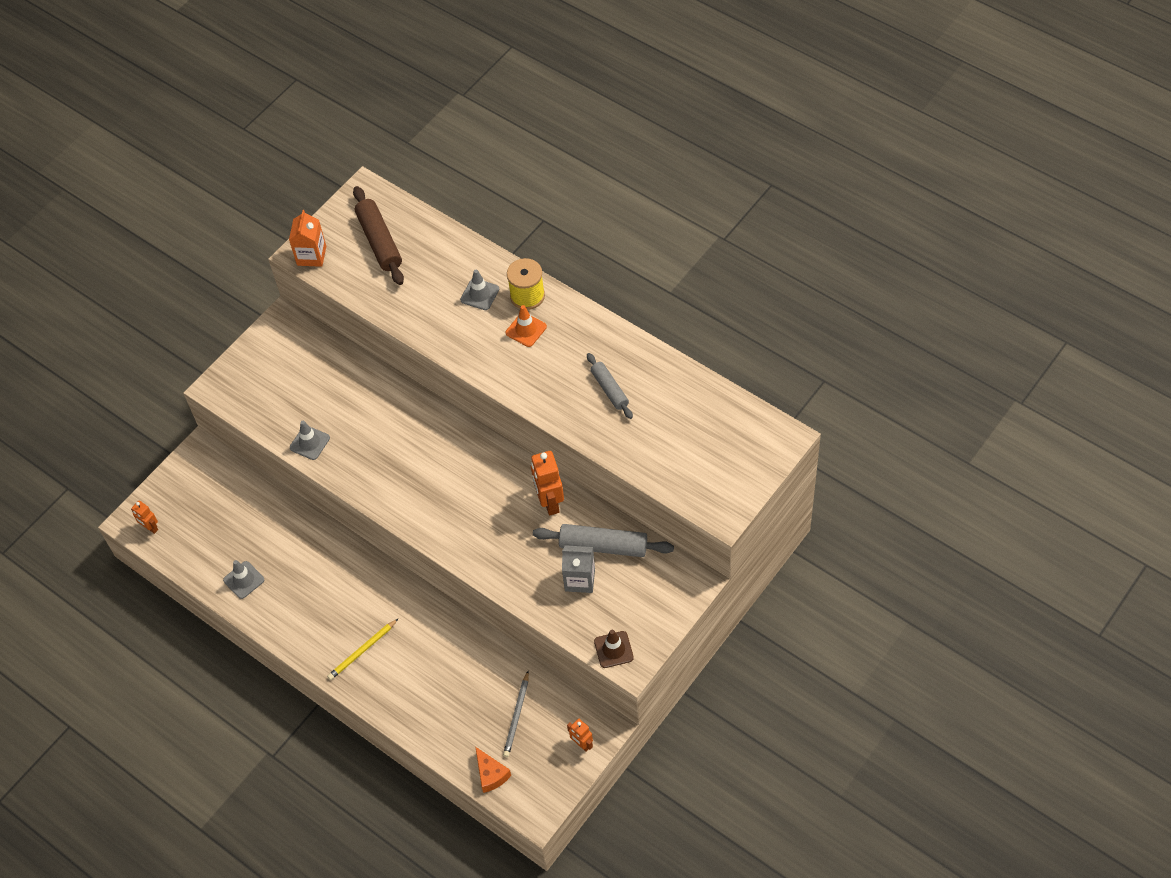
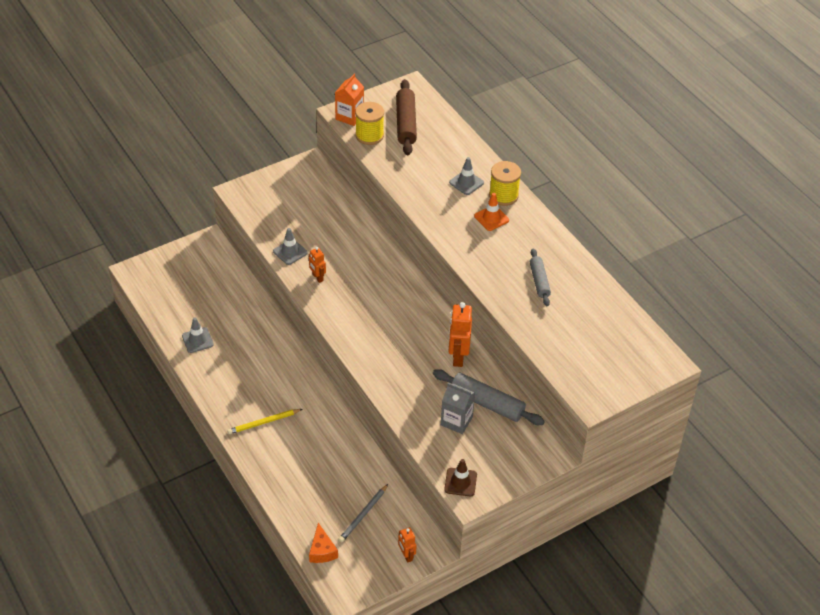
camera: 15 degrees right, 10 degrees down
(150, 528) = (146, 280): orange robot -> orange robot (317, 277)
(345, 272) = (369, 135): none -> yellow spool

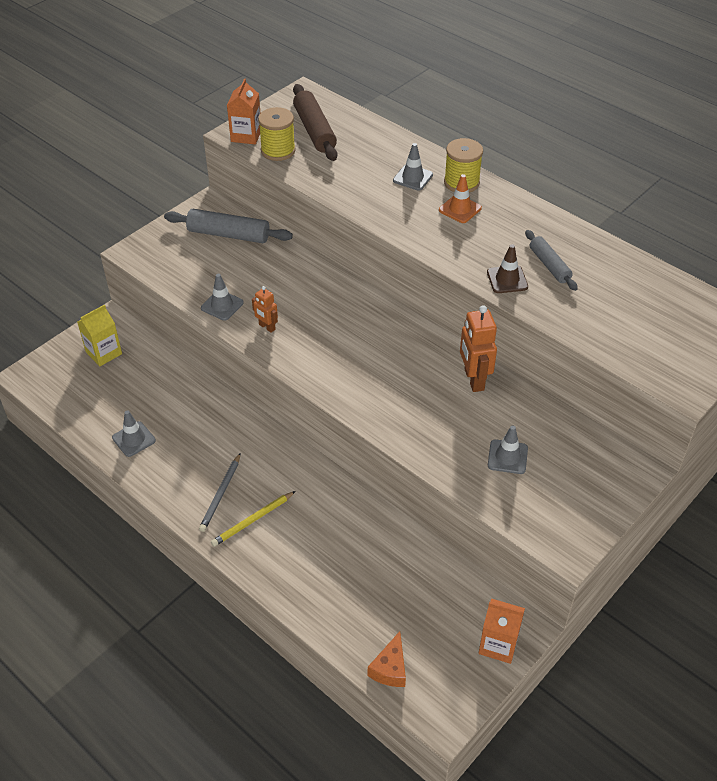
camera: 15 degrees left, 0 degrees up
(197, 266) = (104, 353): none -> yellow carton
(322, 550) = (390, 668): orange cheese -> orange cheese turned 45 degrees clockwise
(363, 515) = (423, 605): grey pencil -> grey pencil (221, 494)
(406, 555) = (498, 644): orange robot -> orange carton
(456, 421) = (507, 457): grey carton -> grey traffic cone
(460, 482) = (548, 532): brown traffic cone -> brown traffic cone (507, 279)
(487, 403) = (533, 426): grey rolling pin -> grey rolling pin (229, 234)

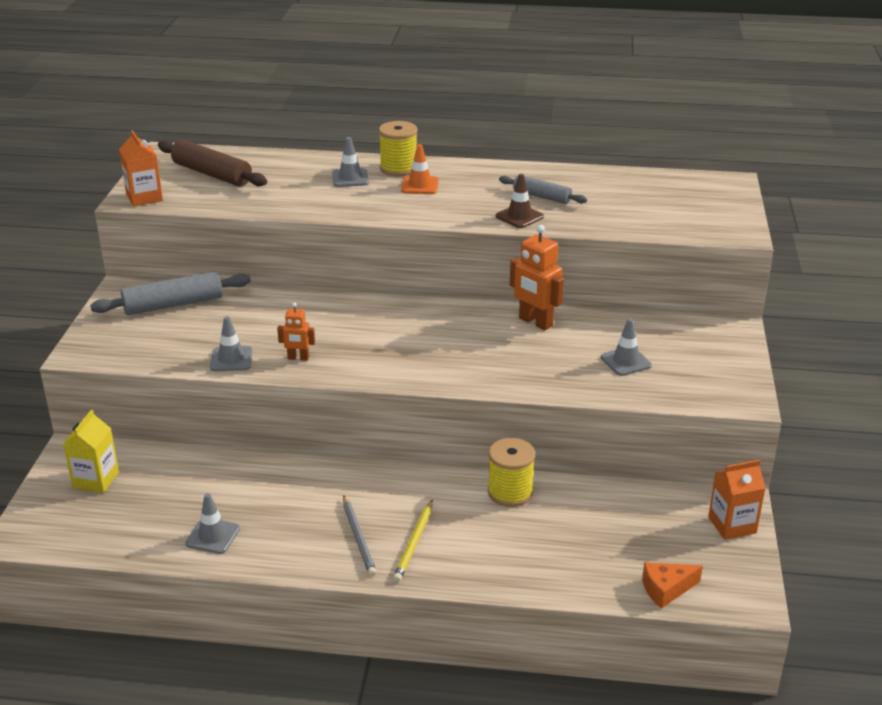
camera: 35 degrees left, 15 degrees down
(278, 151) = (192, 198): yellow spool -> yellow spool (510, 492)
(390, 668) = (666, 589): orange cheese -> orange cheese turned 90 degrees clockwise

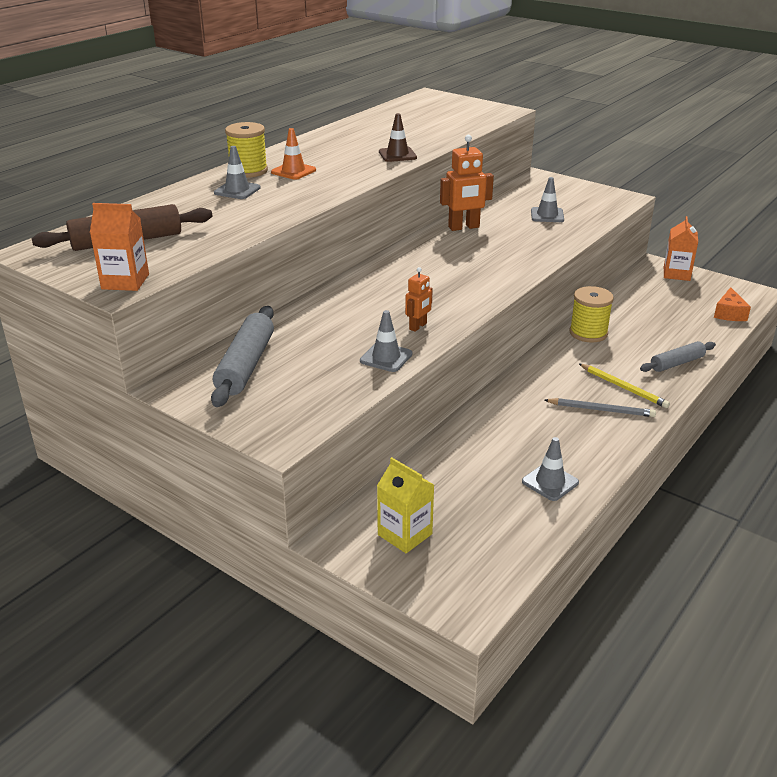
camera: 60 degrees left, 0 degrees up
(541, 197) = (374, 142): grey rolling pin -> grey rolling pin (677, 363)

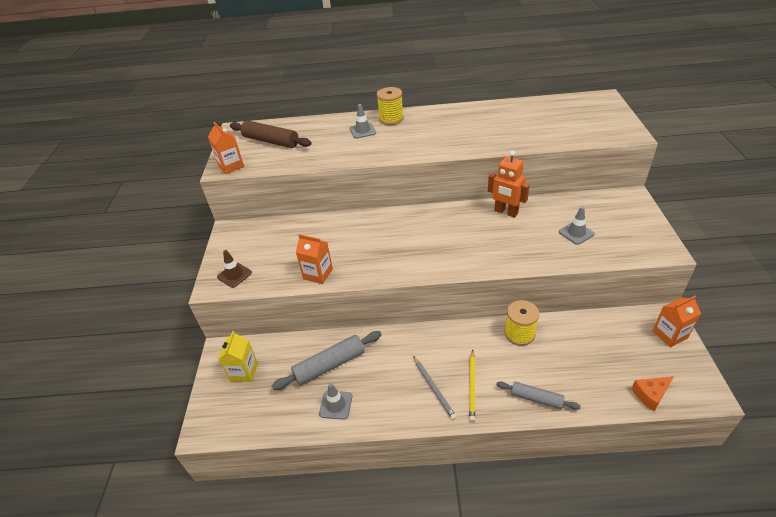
camera: 55 degrees right, 10 degrees up
(245, 365) = (266, 236): grey rolling pin -> grey rolling pin (329, 365)
(293, 171) = (410, 129): orange traffic cone -> none
(386, 357) = (318, 274): grey traffic cone -> orange carton
(397, 155) = (484, 143): brown traffic cone -> brown traffic cone (234, 275)
(418, 326) = (362, 265): orange robot -> none

